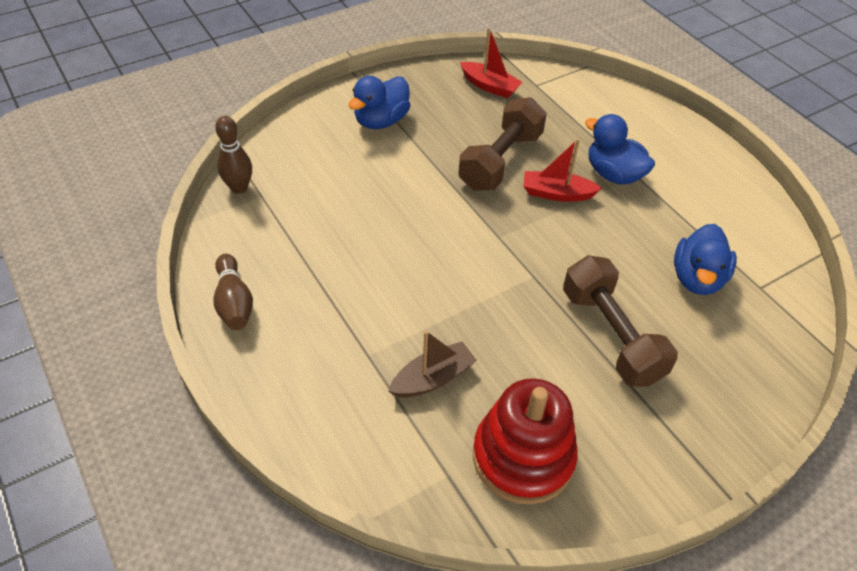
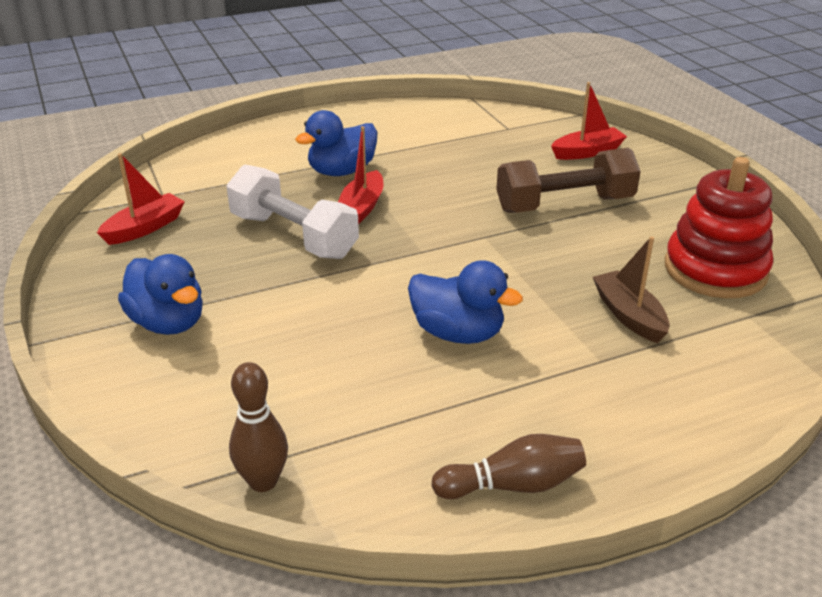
camera: 80 degrees left, 15 degrees down
(500, 161) = (293, 236): brown dumbbell -> white dumbbell
(697, 278) = (495, 153): blue duck -> blue duck (458, 333)
(736, 358) = (587, 152): none -> red boat

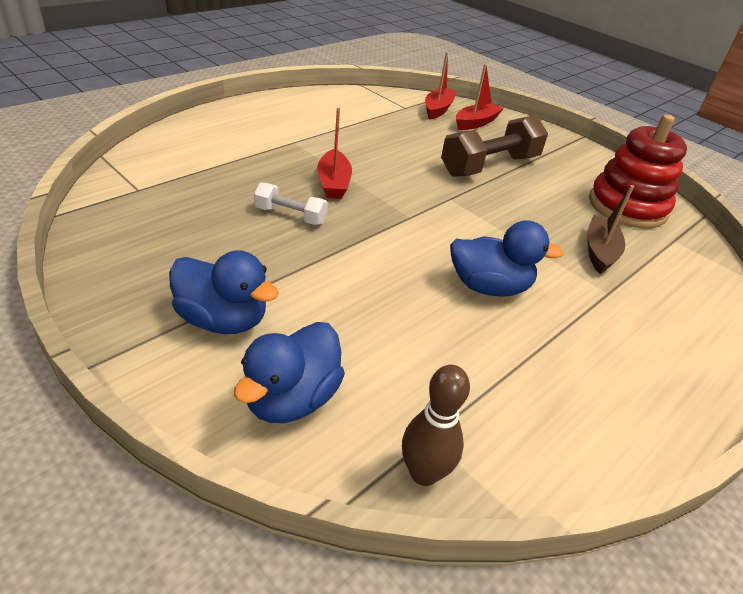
camera: 25 degrees left, 5 degrees up
(144, 228) = (138, 224): red boat -> red boat (438, 109)
(293, 236) = (290, 216): white dumbbell -> white dumbbell, size x0.53
(342, 171) = (295, 152): blue duck -> blue duck (292, 398)
(513, 485) = (629, 420): brown bowling pin -> none
(629, 315) = (599, 251): brown boat -> brown boat turned 60 degrees clockwise

